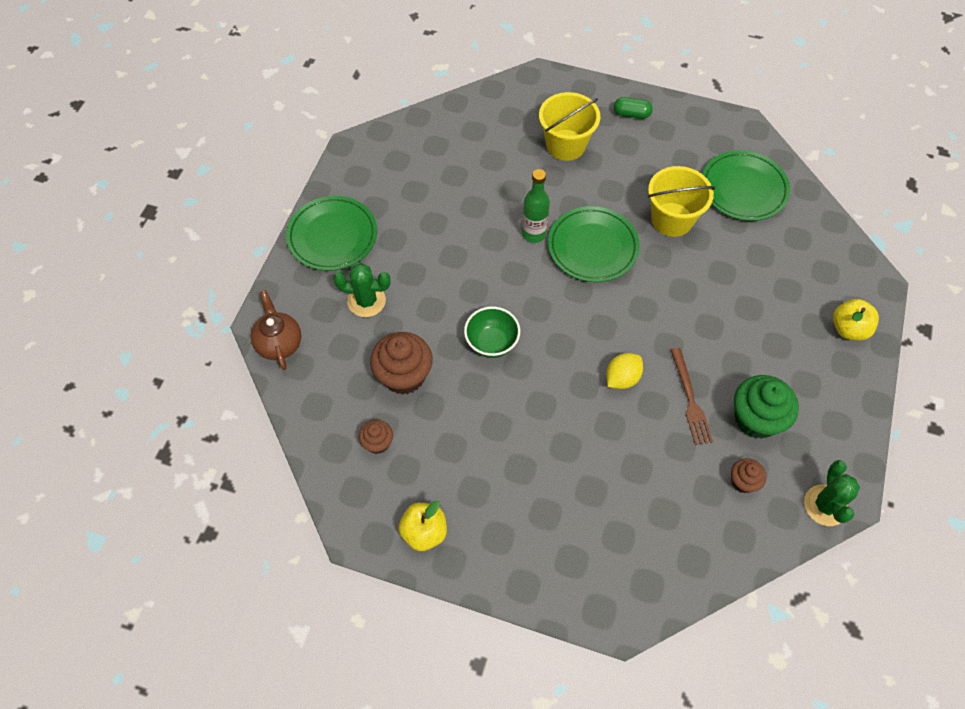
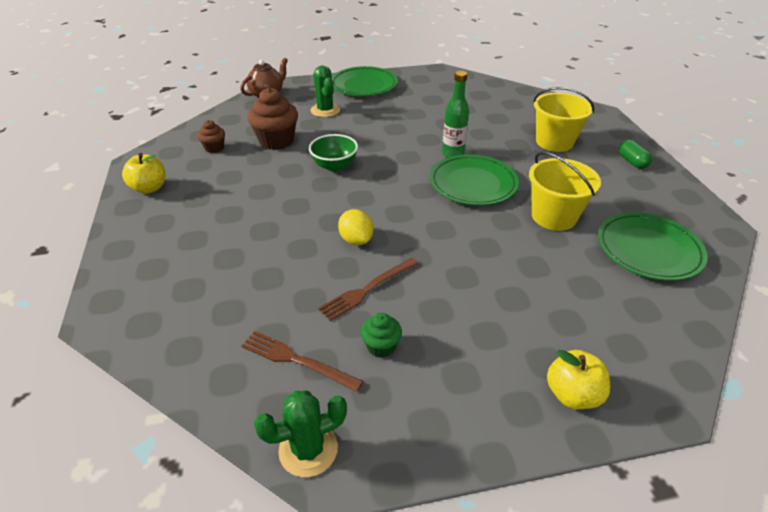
camera: 60 degrees right, 20 degrees down
(622, 378) = (356, 240): yellow lemon -> yellow lemon turned 45 degrees clockwise
(743, 482) = (297, 360): brown cupcake -> brown fork
(756, 419) = (381, 346): green cupcake -> green cupcake, size x0.54

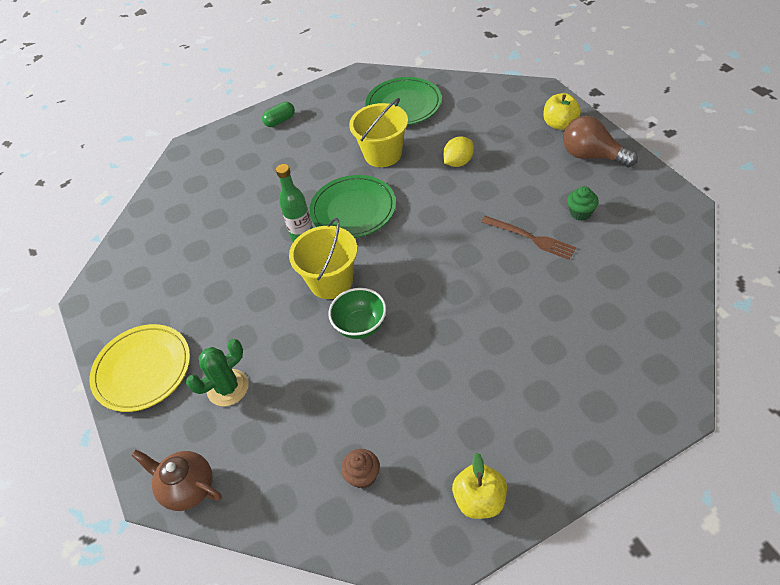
camera: 100 degrees left, 10 degrees up
(276, 141) = (323, 409): brown cupcake -> none
(297, 360) = (623, 252): brown fork -> none
(308, 449) = (680, 220): green cactus -> none
(356, 240) = (474, 265): yellow lemon -> yellow lemon (458, 162)
(364, 85) = (143, 370): green plate -> yellow plate
(485, 404) = (592, 156): none -> brown light bulb
(554, 142) = (257, 170): yellow bucket -> yellow bucket (331, 281)

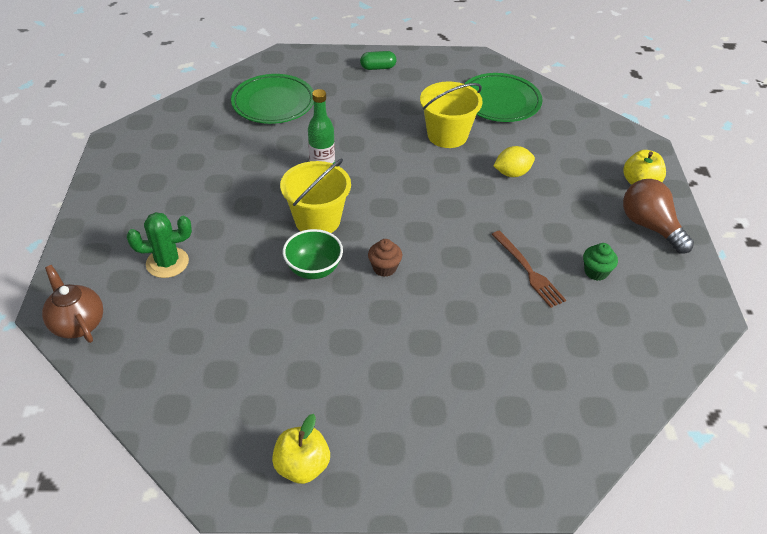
camera: 20 degrees right, 5 degrees down
(143, 370) = (114, 215): yellow plate -> none
(353, 210) = (383, 170): green plate -> green plate (273, 103)
(363, 476) = (220, 391): brown cupcake -> brown cupcake (384, 268)

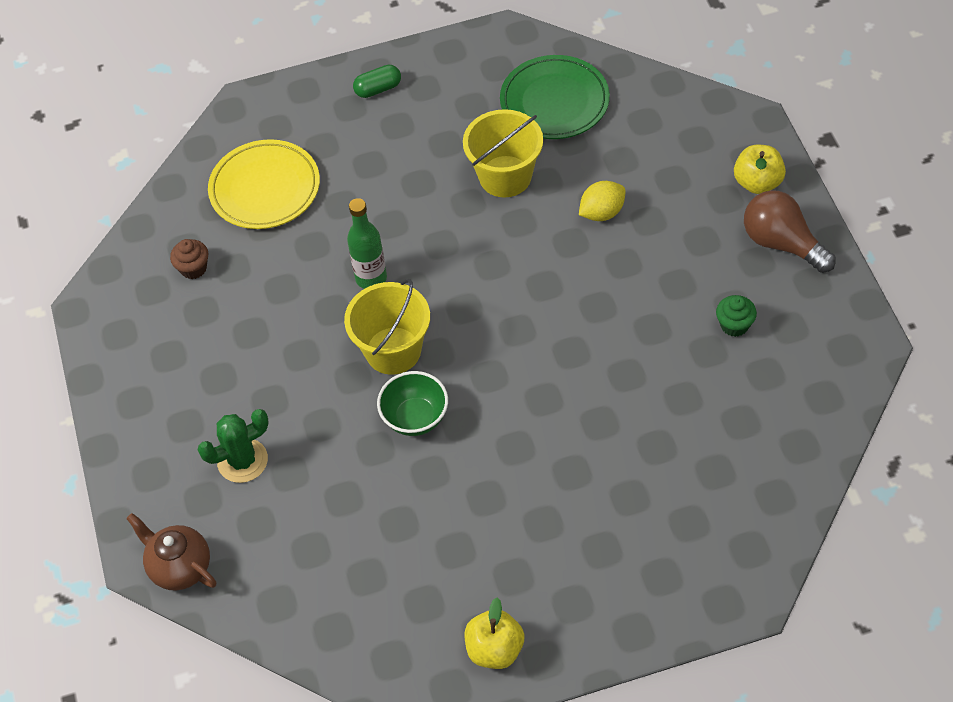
camera: 10 degrees left, 10 degrees up
(273, 103) = (265, 189): green plate -> yellow plate
(384, 268) = (495, 392): brown cupcake -> brown cupcake (193, 268)
(528, 271) = (658, 346): brown fork -> none

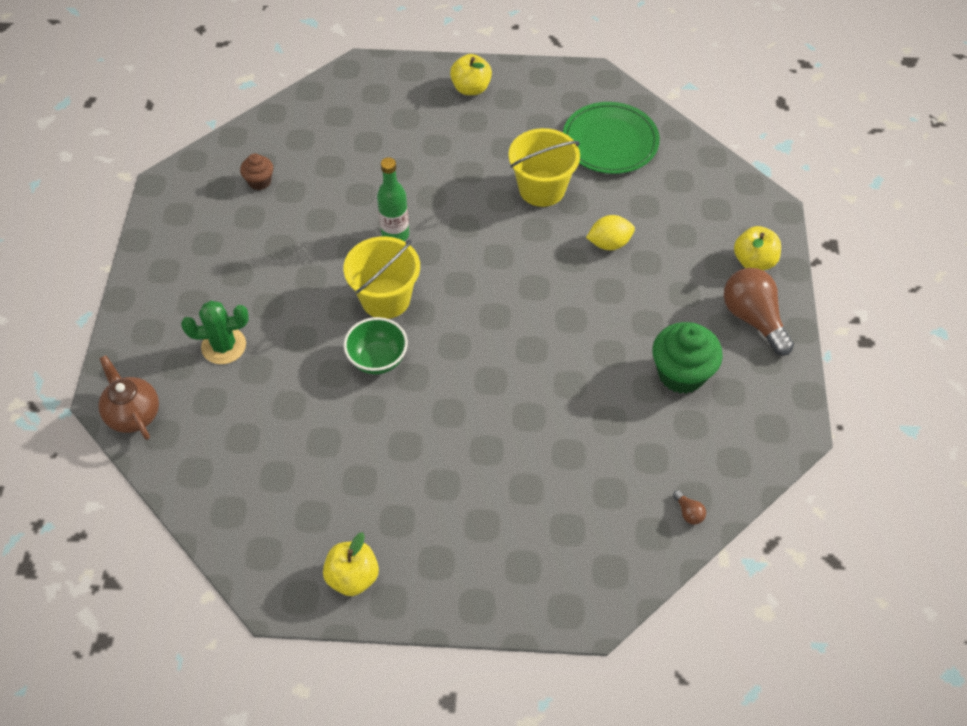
camera: 15 degrees right, 0 degrees up
(265, 189) = (345, 138): yellow plate -> none
(378, 89) = (471, 88): green capsule -> yellow apple
(734, 325) = (681, 374): green cupcake -> green cupcake, size x1.86
(801, 463) = (688, 512): none -> brown light bulb

